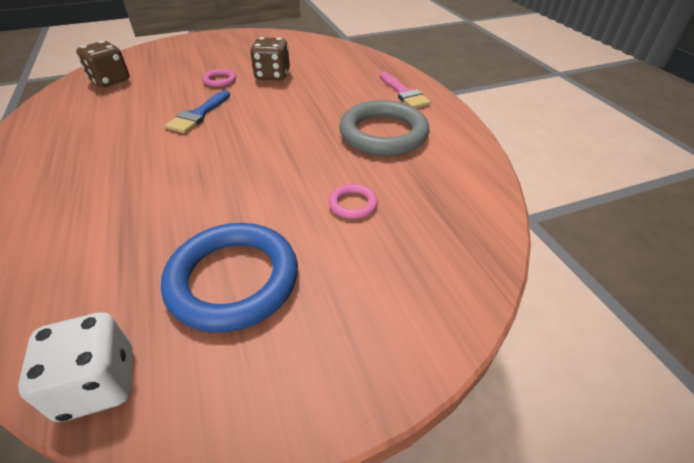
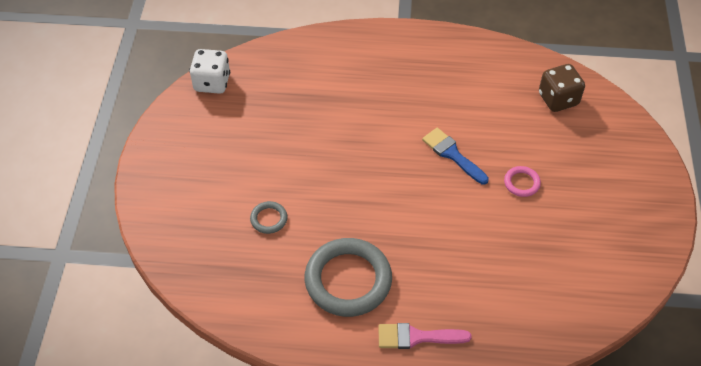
camera: 115 degrees right, 10 degrees up
(233, 280) = (241, 139): blue ring -> none
(272, 75) = (516, 231): brown dice -> none
(353, 204) = (269, 219): pink ring -> grey ring

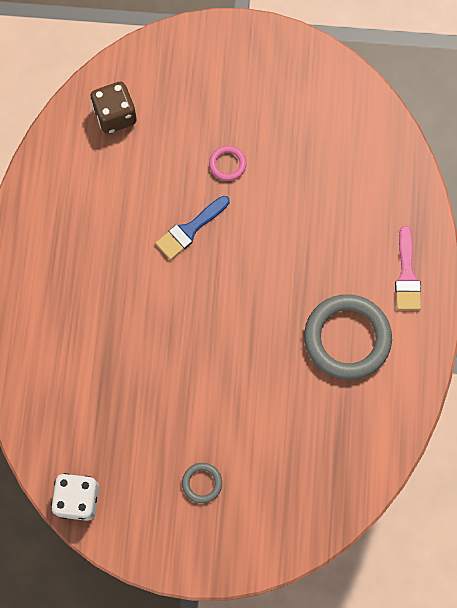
camera: 90 degrees left, 20 degrees up
(269, 219) = (274, 421): grey ring -> grey ring (202, 483)

